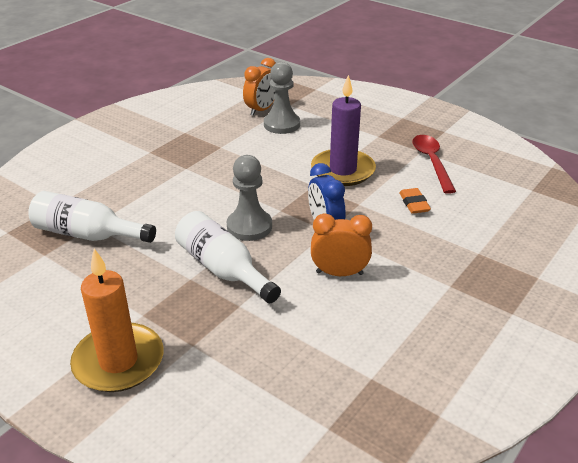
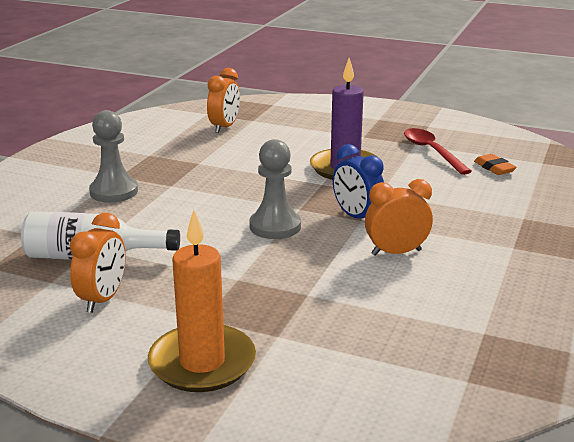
camera: 15 degrees left, 10 degrees down
(74, 280) = (103, 299): none -> orange clock
(223, 269) = (269, 266): white bottle -> none
(281, 124) = (255, 137): grey pawn -> grey pawn (114, 192)
(414, 204) = (435, 187): orange eraser -> orange eraser (494, 168)

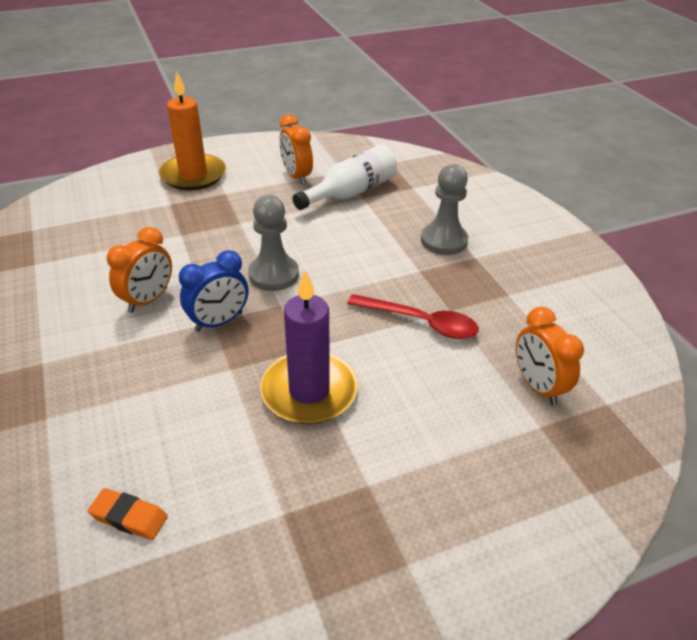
camera: 135 degrees right, 15 degrees up
(357, 217) = (219, 322): blue clock -> blue clock turned 135 degrees clockwise
(432, 152) = (243, 505): red spoon -> red spoon (420, 322)

